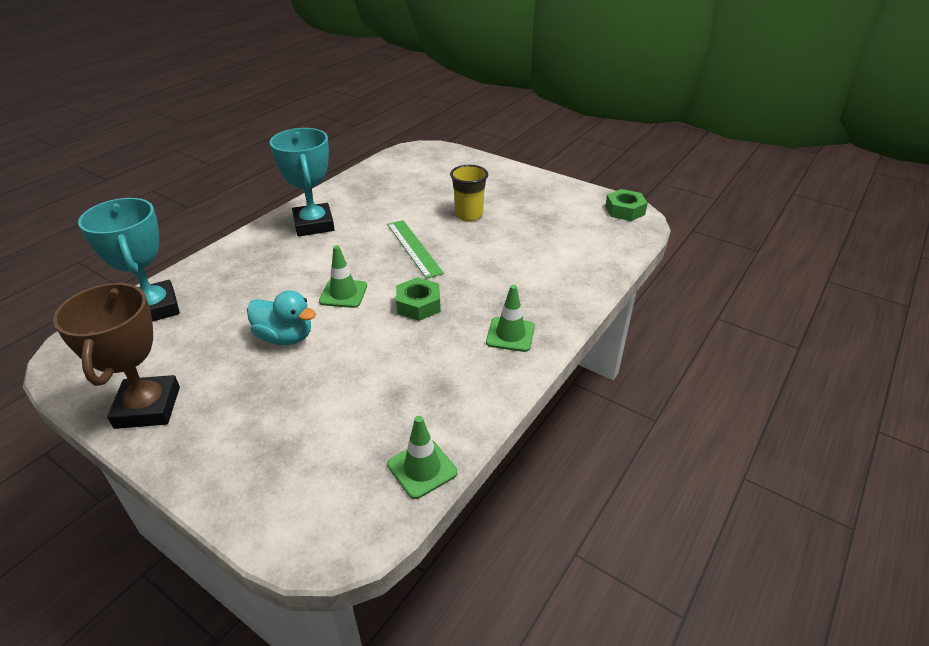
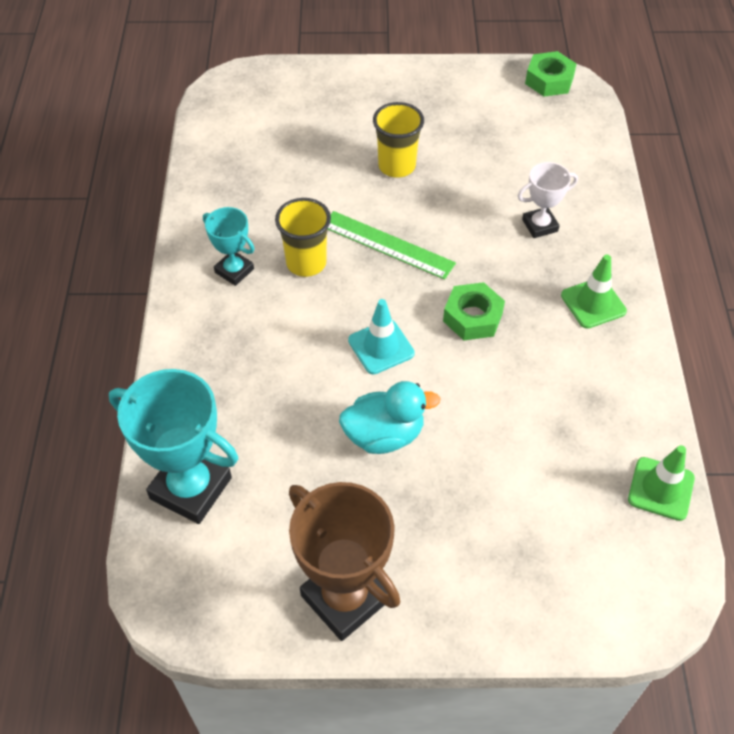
camera: 35 degrees left, 15 degrees up
(314, 224) = (234, 271): turquoise trophy -> turquoise trophy, size x0.55
(343, 293) = (381, 347): green traffic cone -> turquoise traffic cone
(356, 237) = (306, 263): none -> yellow cup
(525, 278) = (540, 225): none -> white trophy

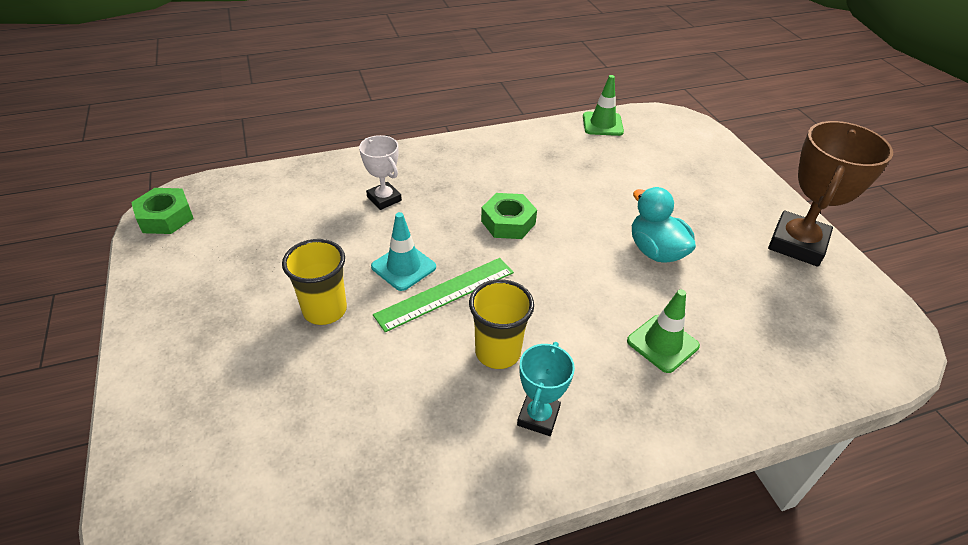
camera: 110 degrees left, 10 degrees down
(191, 488) = (801, 363): turquoise trophy -> none
(381, 347) = (571, 271): turquoise traffic cone -> turquoise traffic cone (403, 267)
(387, 244) = (445, 293): green ruler -> green ruler turned 45 degrees clockwise
(593, 303) = (461, 163): green traffic cone -> green traffic cone (662, 343)

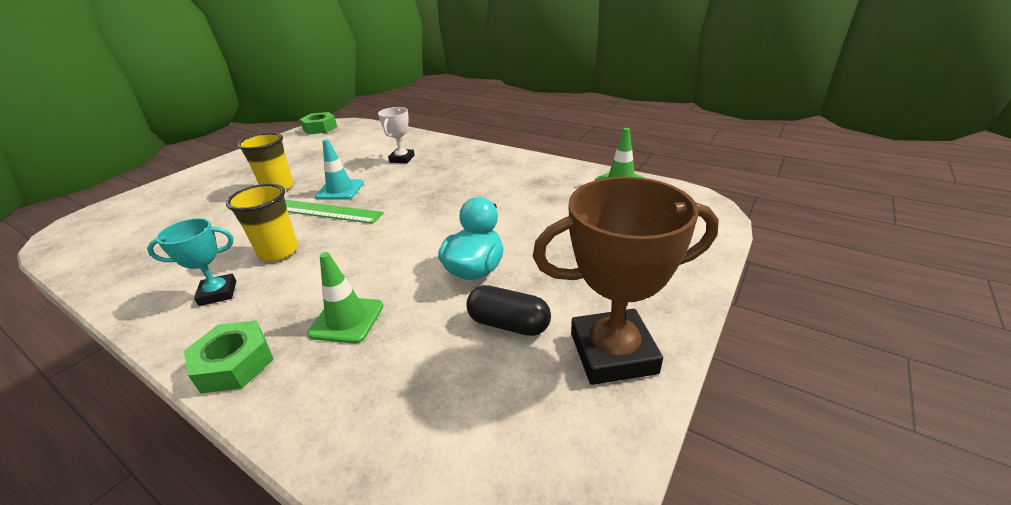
camera: 55 degrees right, 10 degrees down
(508, 222) = (429, 200): green nut -> green nut (234, 364)
(737, 268) = (508, 324): none -> black capsule

